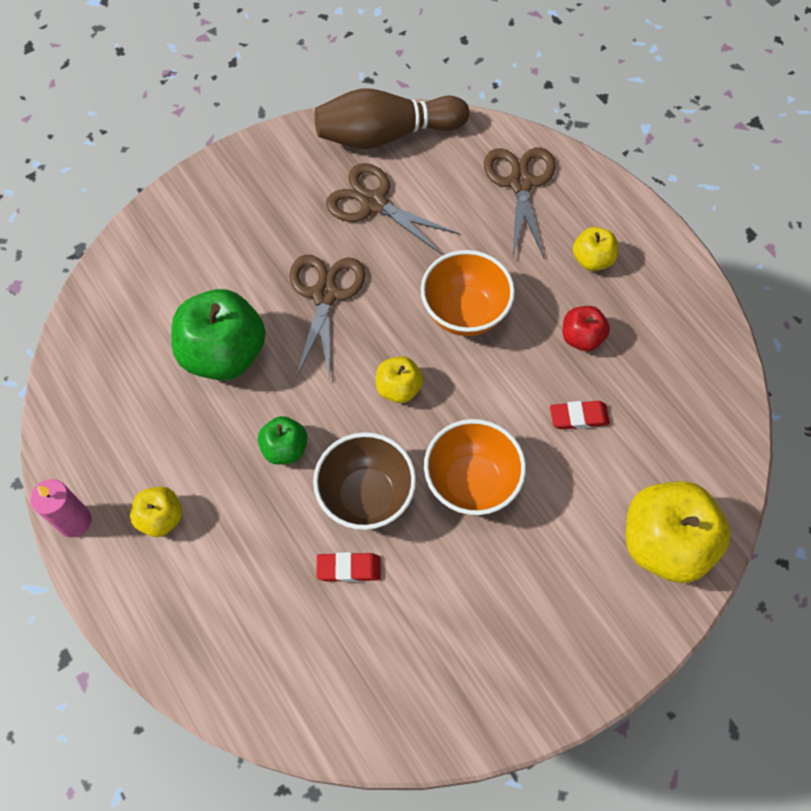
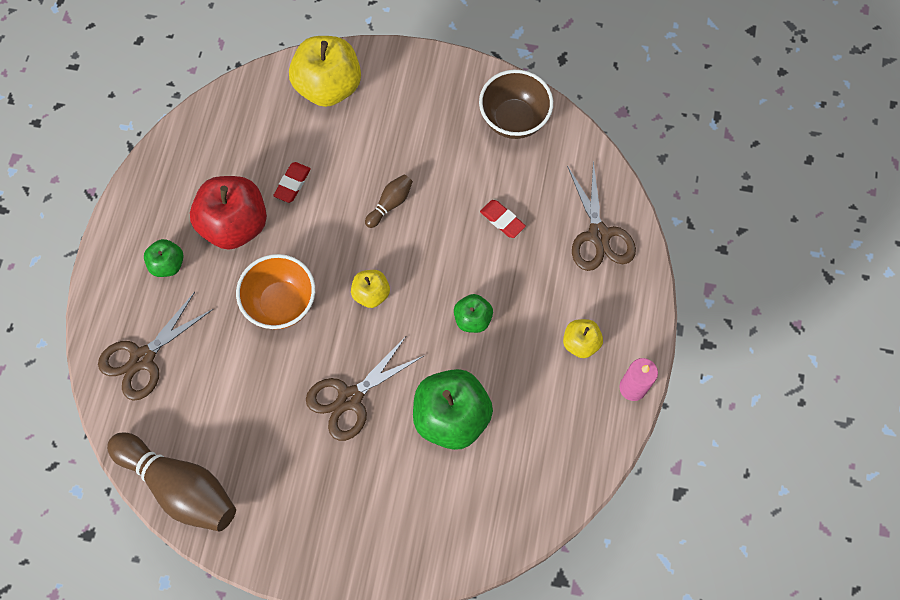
camera: 135 degrees left, 5 degrees up
(366, 496) = (454, 249): brown bowl -> brown bowl (514, 120)
(374, 203) = (249, 437): brown scissors -> brown scissors (599, 235)
(471, 483) = (390, 204): orange bowl -> brown bowling pin
(578, 417) = (292, 184): red eraser -> red eraser turned 75 degrees clockwise
(581, 337) = (235, 224): red apple -> red apple, size x1.95
(592, 259) = (168, 264): yellow apple -> green apple

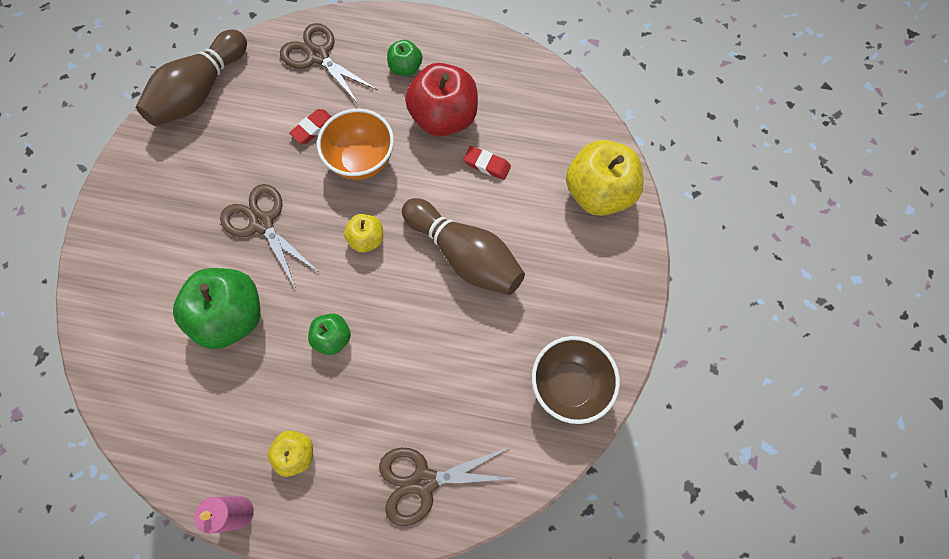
camera: 90 degrees right, 0 degrees up
(390, 204) = (464, 255): brown bowling pin -> brown bowling pin, size x2.16
(502, 220) = (444, 371): red eraser -> red eraser (313, 128)

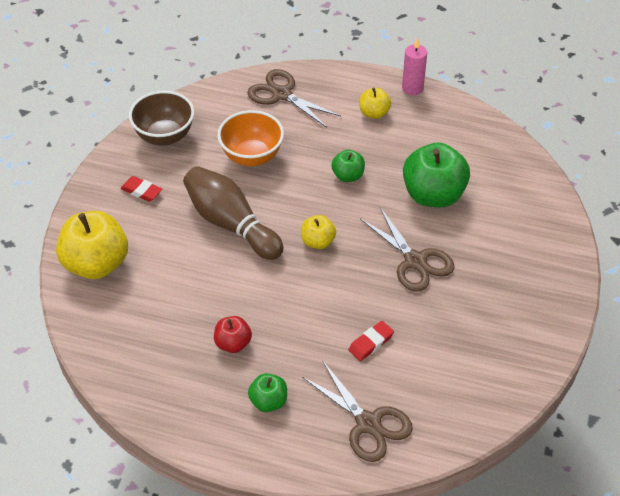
camera: 175 degrees left, 20 degrees down
(200, 91) = (497, 391): brown bowling pin -> none
(362, 161) = (320, 308): orange bowl -> orange bowl (252, 156)
(424, 481) = (282, 94): brown scissors -> brown scissors turned 135 degrees counterclockwise
(444, 118) = (233, 343): red apple -> red apple, size x0.51
(487, 165) = (197, 296): red eraser -> red eraser (141, 191)

